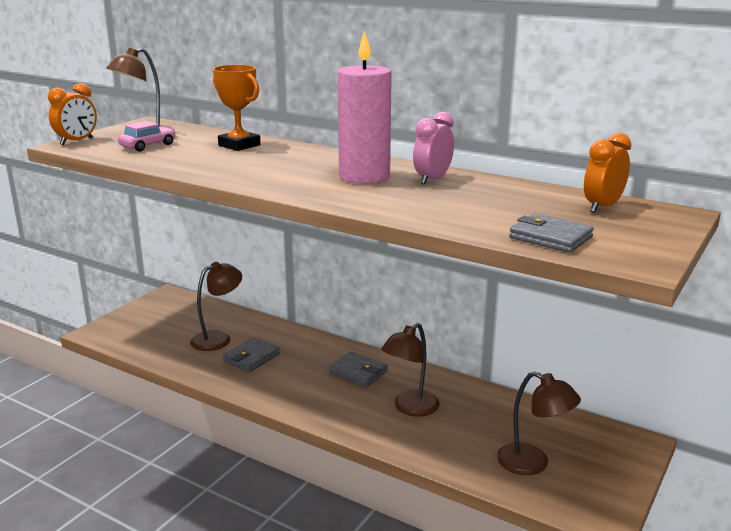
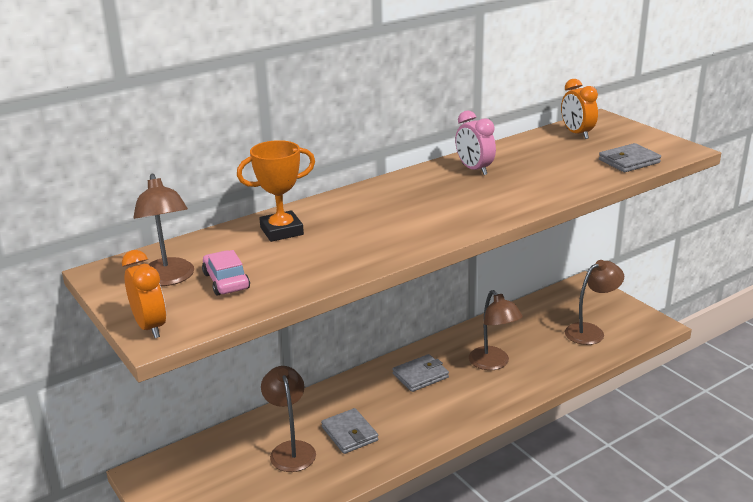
camera: 65 degrees left, 5 degrees up
(364, 176) = (445, 192): pink candle -> none

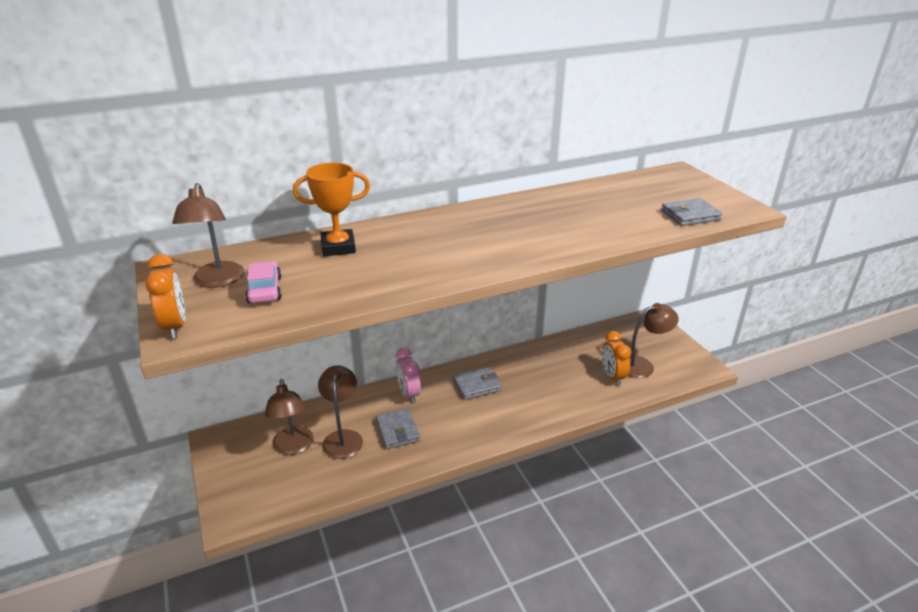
camera: 10 degrees right, 5 degrees up
(474, 169) = (539, 207): pink clock -> pink clock (409, 394)
(493, 363) = (544, 383): brown lamp -> brown lamp (293, 447)
(577, 134) = (650, 183): orange clock -> orange clock (612, 377)

